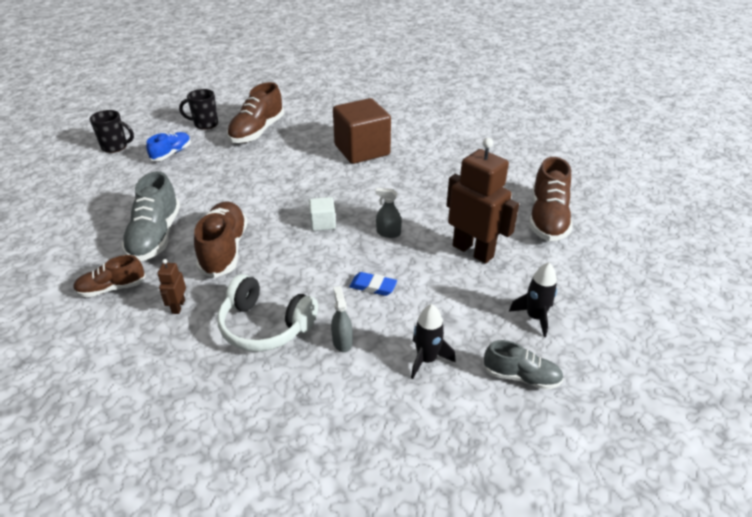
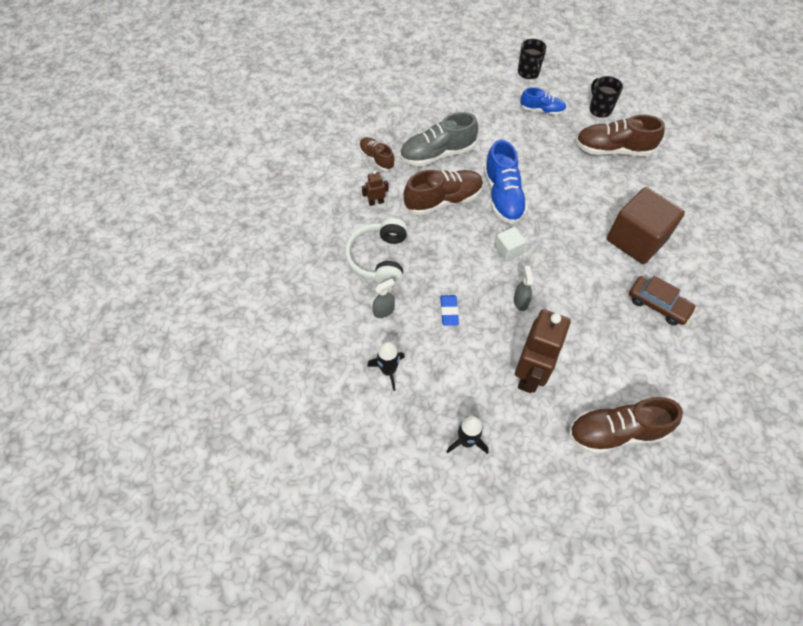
camera: 70 degrees right, 20 degrees up
(254, 207) = (503, 196): none -> blue shoe
(433, 160) = (658, 305): none -> brown car
(521, 377) = (396, 441): grey shoe -> none

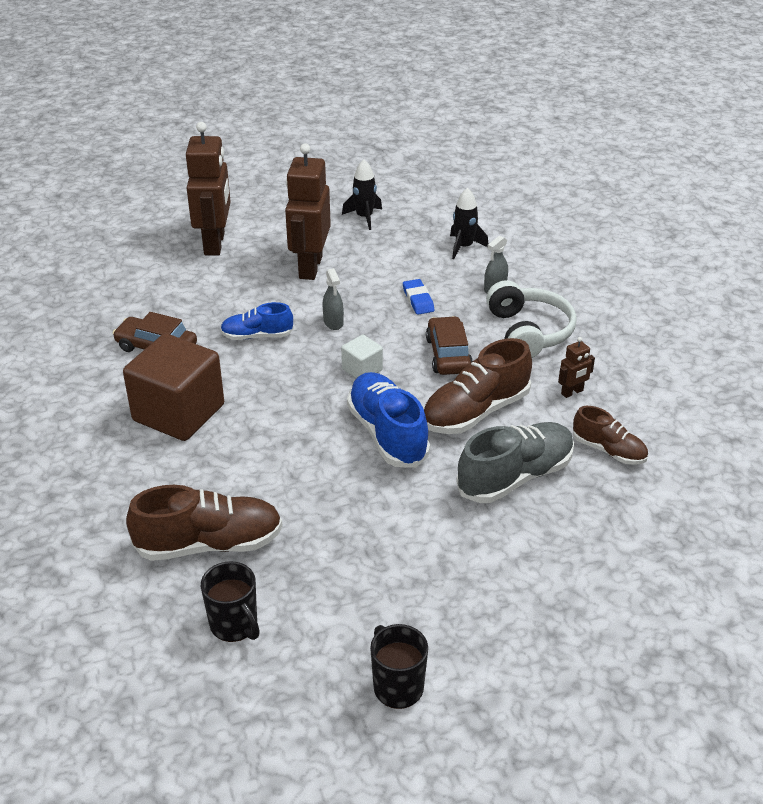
camera: 165 degrees right, 20 degrees down
(444, 250) = (448, 355): none -> brown car
(542, 110) = (352, 598): blue shoe -> blue shoe (257, 336)
(616, 432) = (215, 244): brown shoe -> brown robot

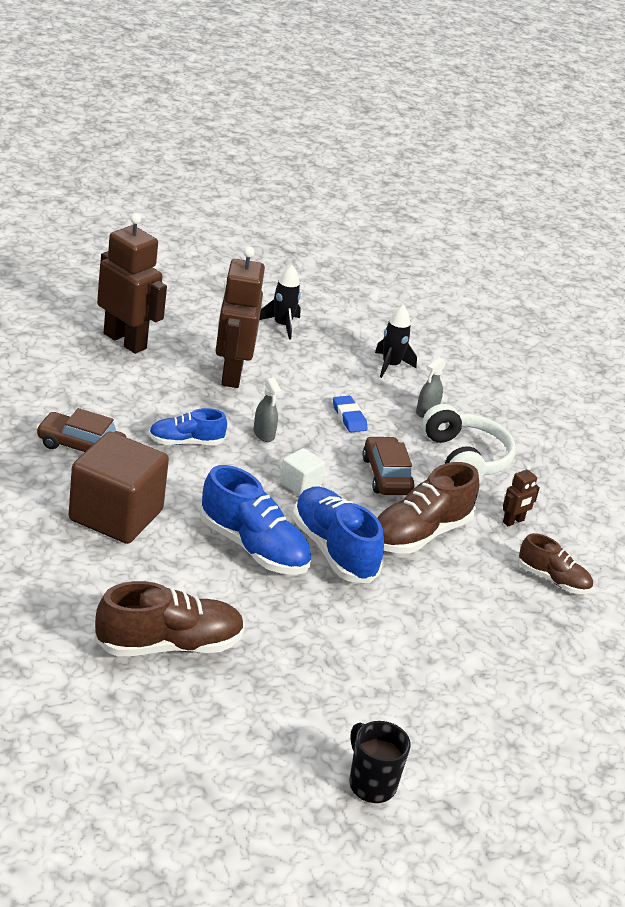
camera: 10 degrees left, 5 degrees down
(215, 244) = (125, 341): brown robot -> brown robot turned 45 degrees counterclockwise
(234, 625) = (206, 722): black mug -> none
(308, 437) = (253, 548): none -> blue shoe
(515, 477) = (465, 599): grey shoe -> none

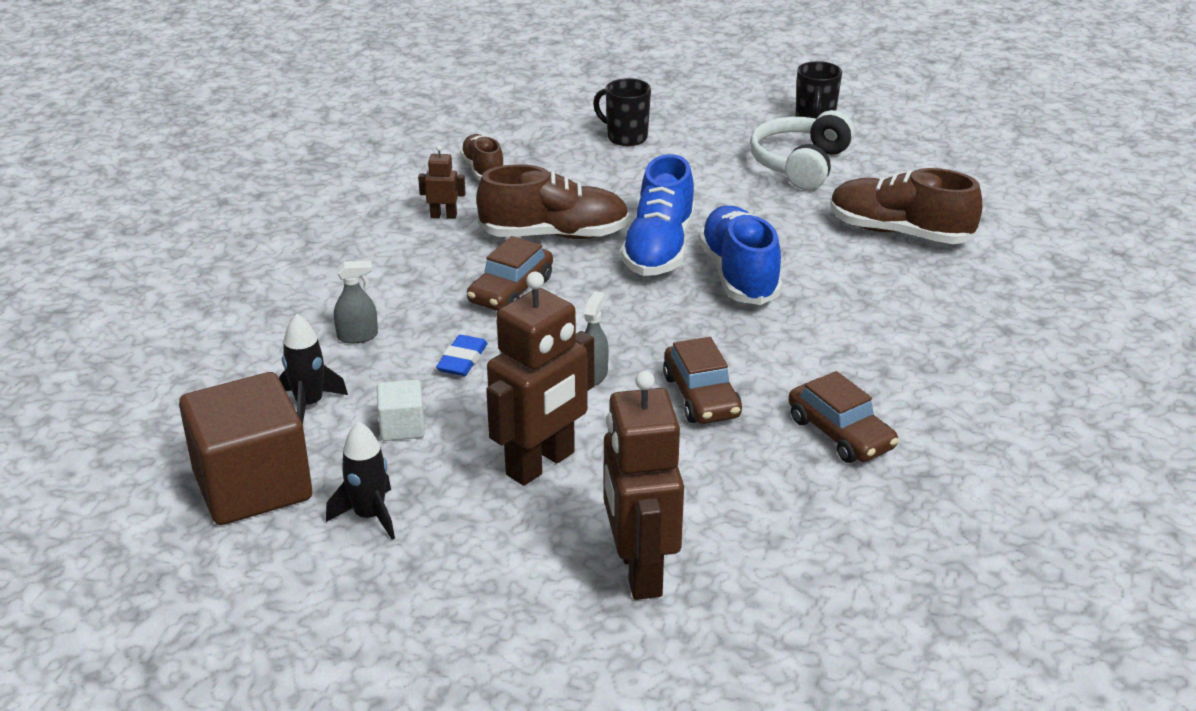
camera: 135 degrees left, 0 degrees up
(116, 515) = (860, 346): brown cube -> brown cube (253, 486)
(185, 442) = (701, 396): blue shoe -> brown car
(300, 484) = (619, 312): white cube -> white cube (402, 427)
(465, 459) = (398, 278): white headphones -> white headphones (800, 164)
(503, 672) = (626, 137): none -> black mug

